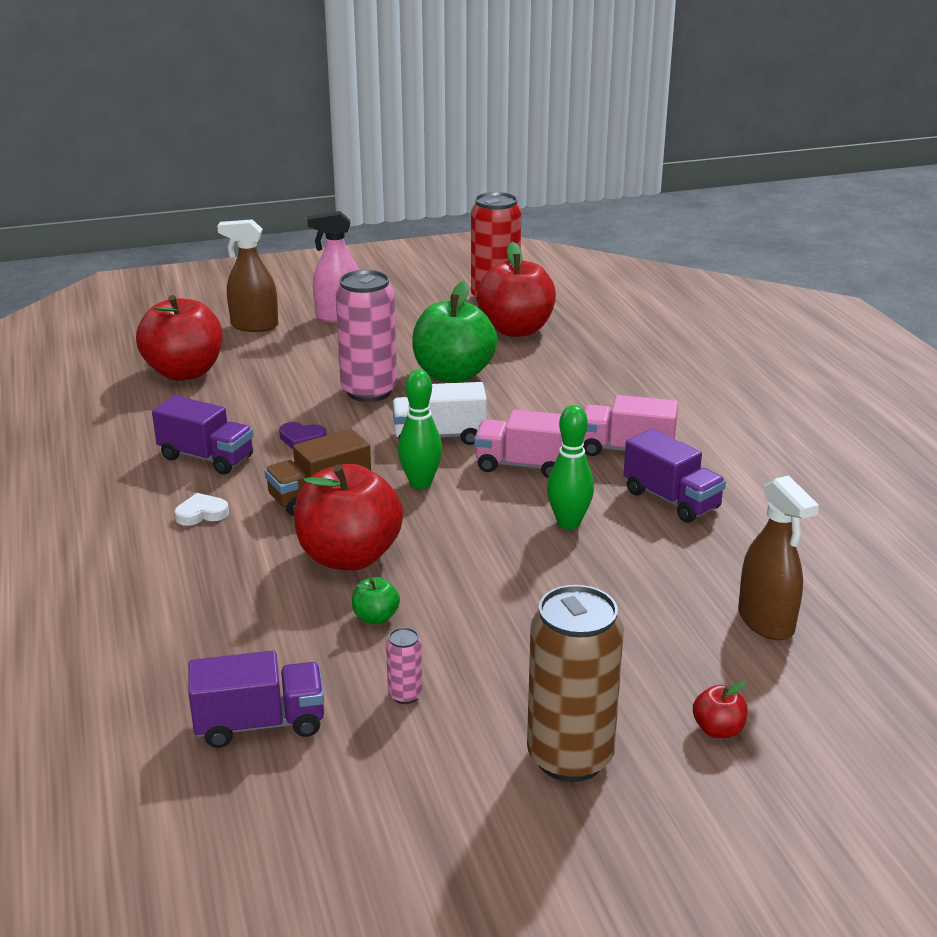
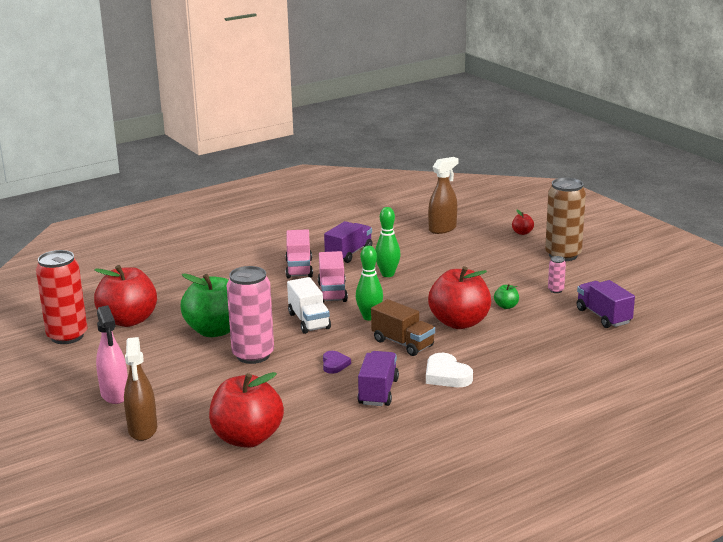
camera: 105 degrees left, 5 degrees down
(201, 513) = (446, 375): white heart -> white heart, size x1.58

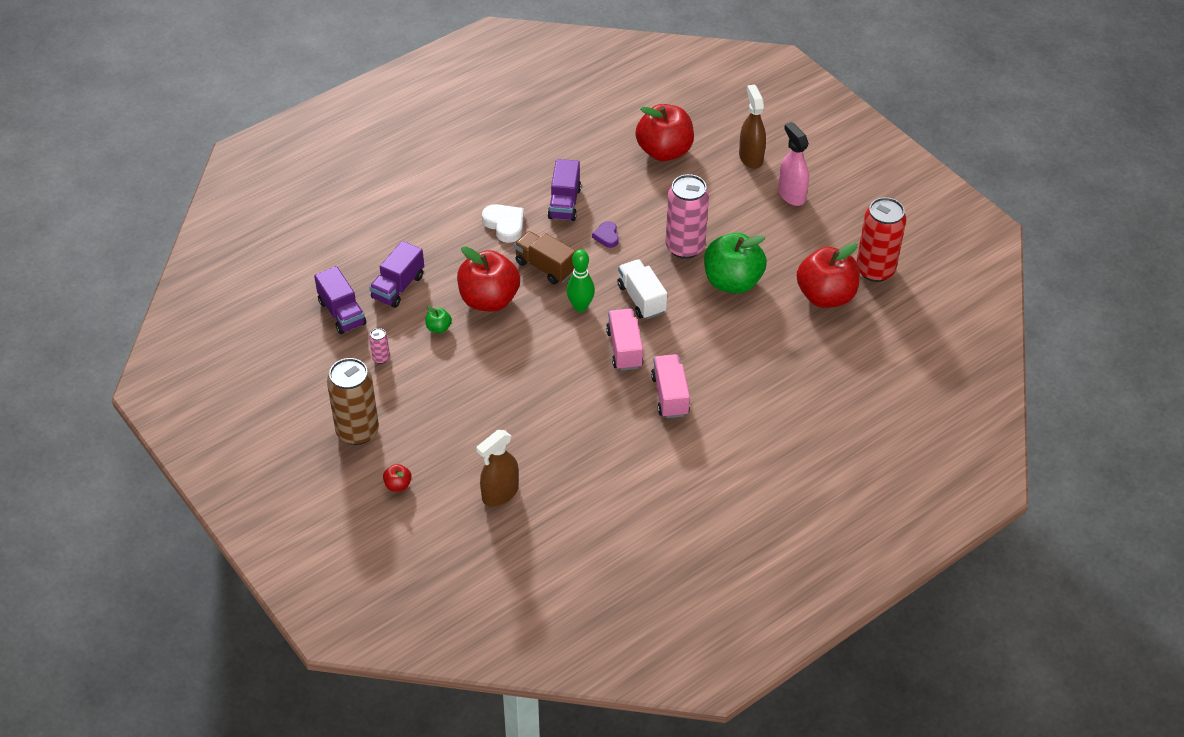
camera: 175 degrees right, 25 degrees up
(349, 253) = (615, 430): purple truck -> purple truck (398, 287)
(387, 274) = (566, 385): green bowling pin -> none

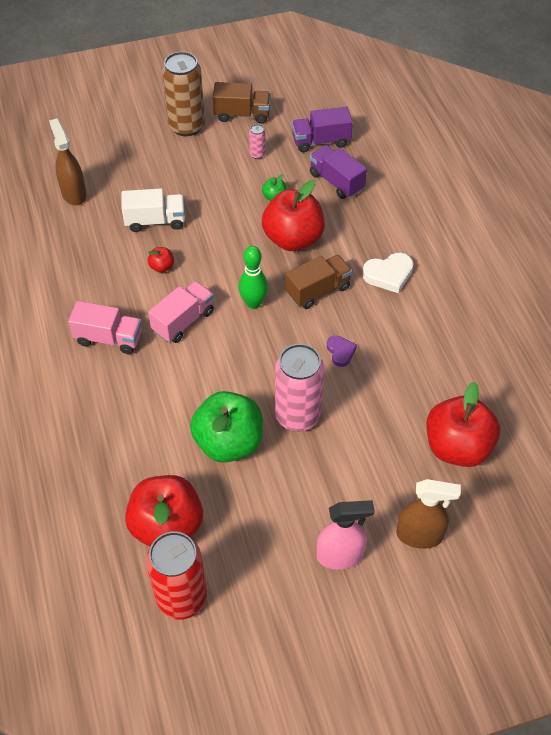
camera: 110 degrees right, 5 degrees up
(321, 388) = (242, 114): none -> brown truck
(398, 485) = (119, 138): red apple -> red apple (162, 267)
(564, 203) = (402, 330): purple truck -> none
(607, 236) = (340, 352): purple heart -> purple heart turned 60 degrees clockwise
(624, 349) = (183, 321): pink truck -> pink truck turned 60 degrees counterclockwise
(641, 299) = (241, 354): white truck -> white truck (155, 221)

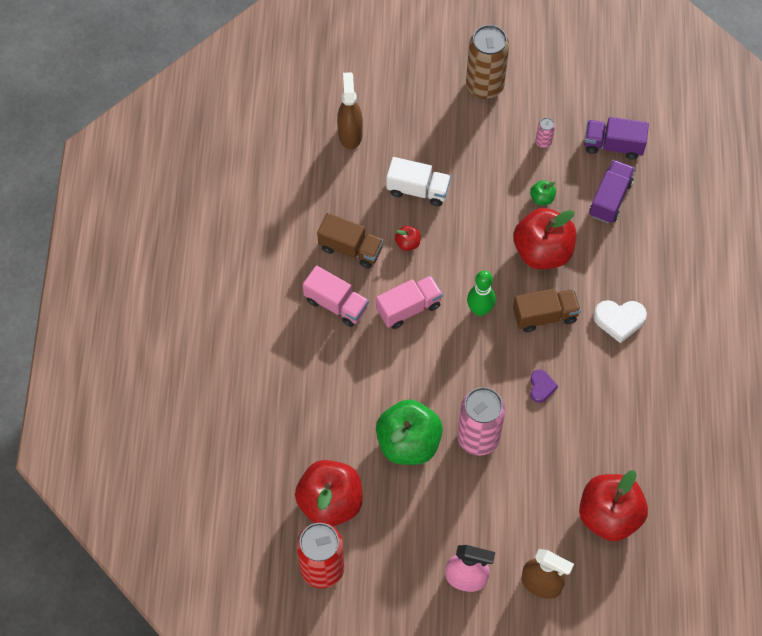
camera: 20 degrees right, 10 degrees up
(242, 114) = (545, 88): brown truck -> brown truck (350, 249)
(336, 182) = (610, 199): purple truck -> purple truck turned 45 degrees clockwise

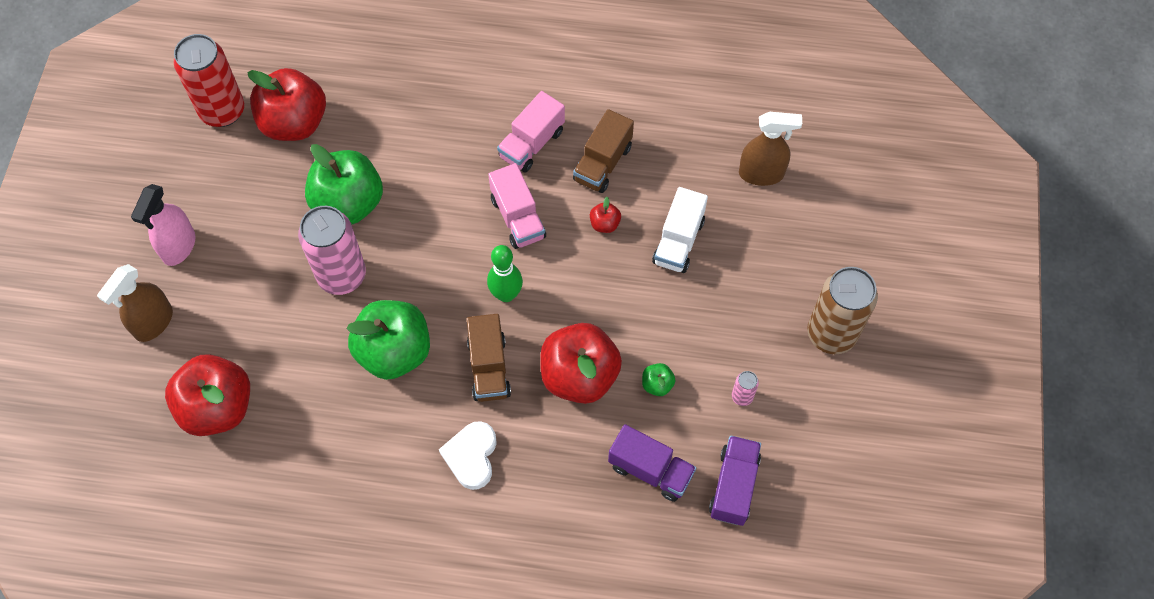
camera: 95 degrees right, 0 degrees up
(541, 387) = (394, 352): purple heart -> green apple

